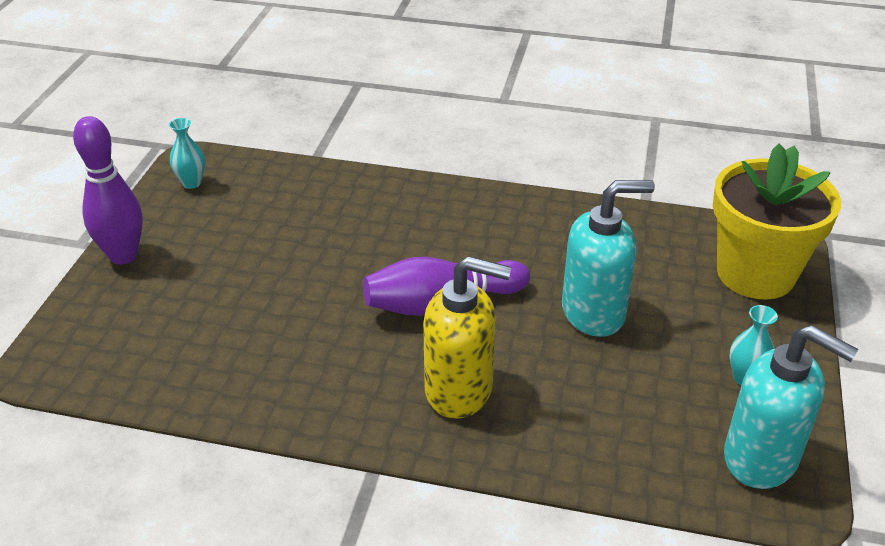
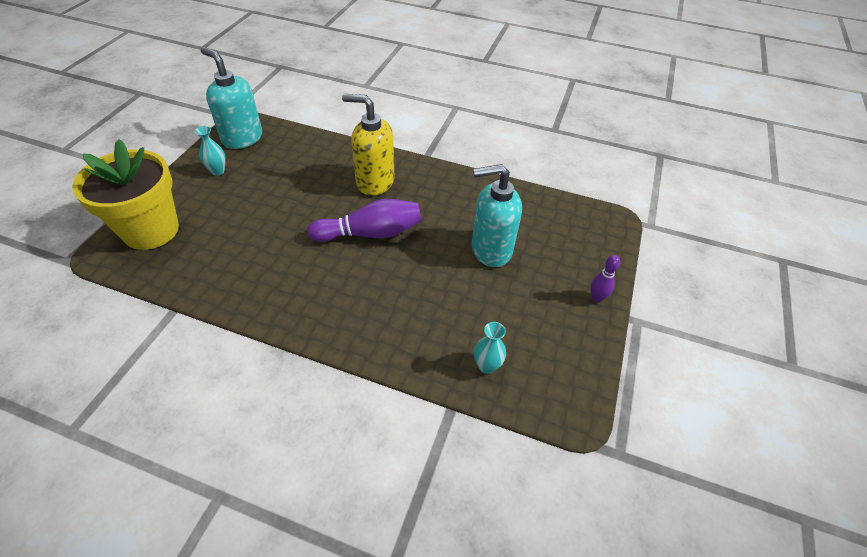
camera: 175 degrees left, 10 degrees up
(123, 256) = (596, 298): purple bowling pin -> purple bowling pin, size x0.51
(191, 183) = (566, 377): turquoise vase -> turquoise vase (487, 366)
(594, 312) = (276, 216): turquoise soap dispenser -> turquoise soap dispenser (490, 250)

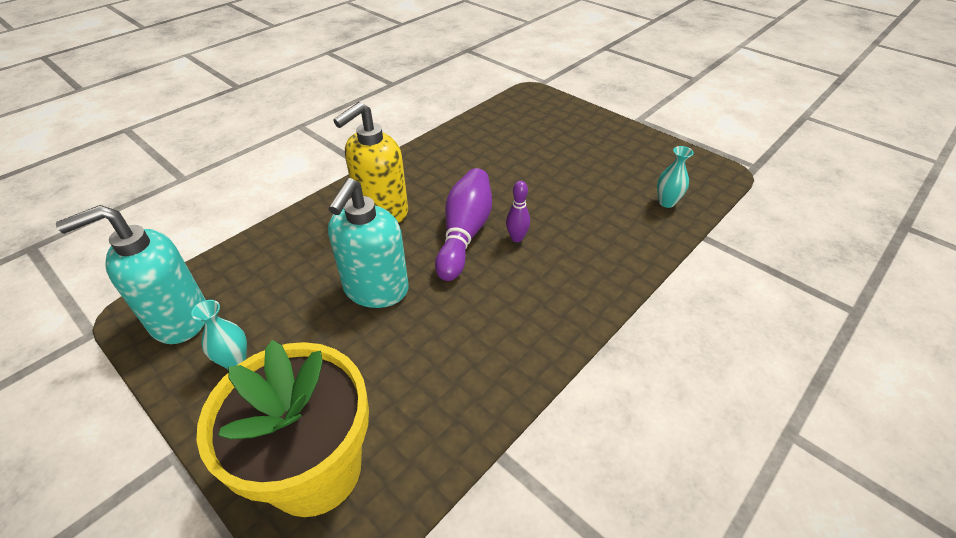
camera: 65 degrees left, 5 degrees down
(490, 250) = (532, 162): turquoise soap dispenser -> turquoise soap dispenser (376, 290)
(596, 298) = (612, 127): purple bowling pin -> purple bowling pin (516, 238)

